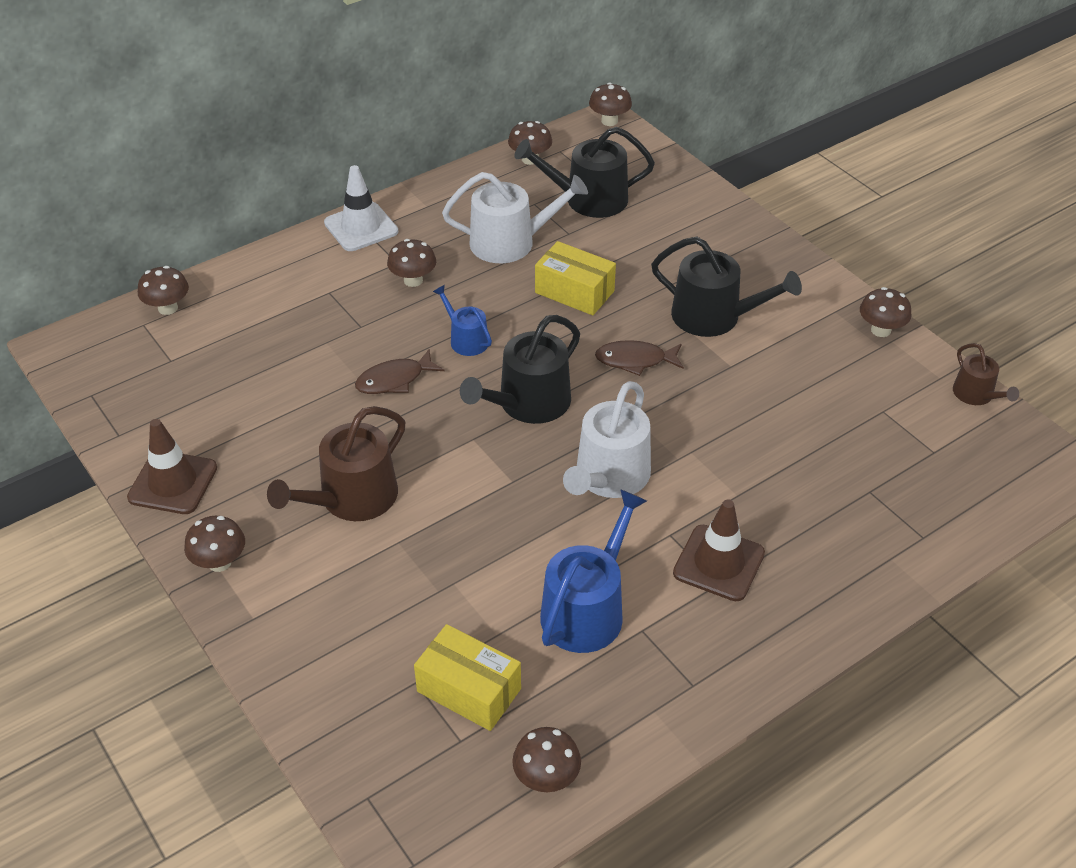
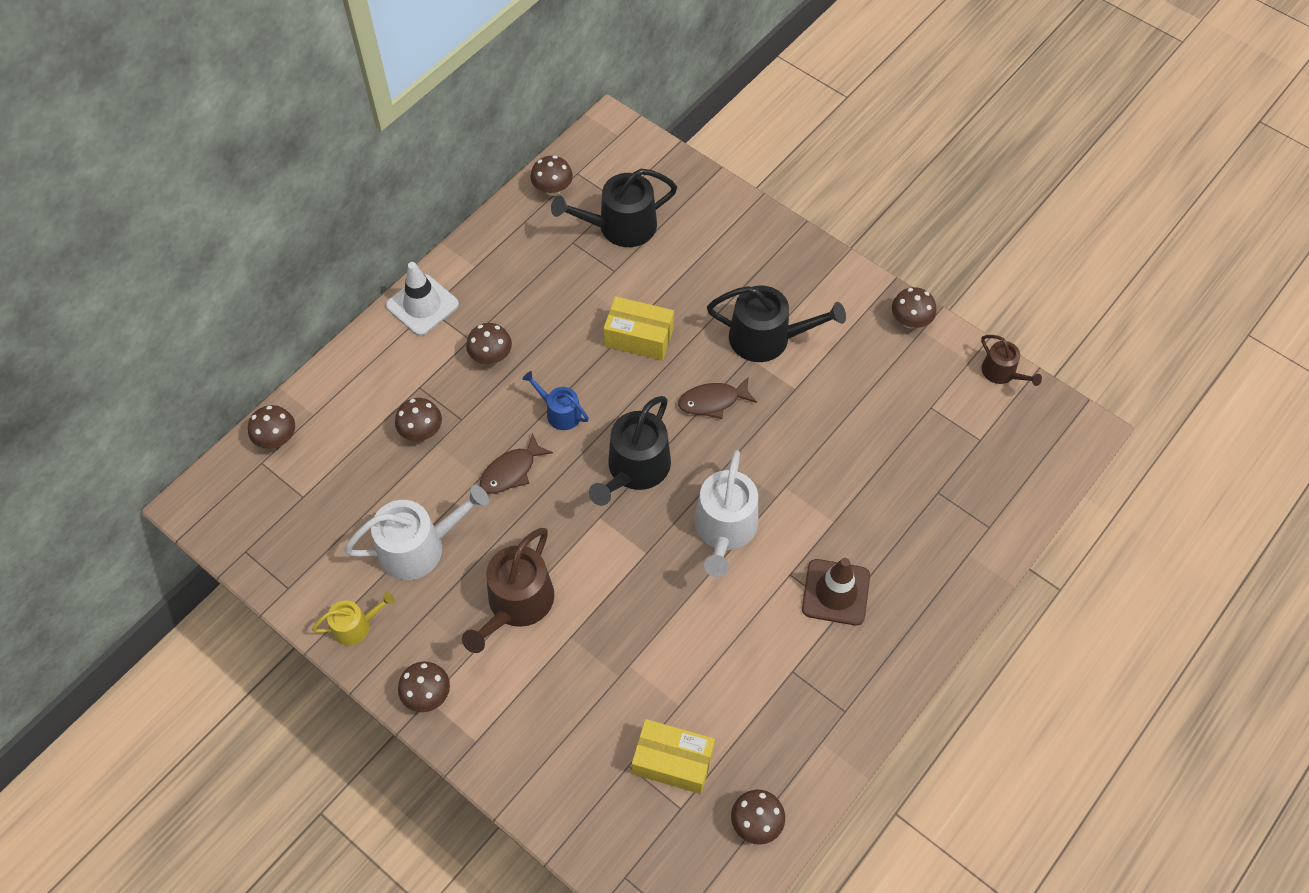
camera: 15 degrees left, 15 degrees up
(173, 483) = (356, 626): brown traffic cone -> yellow watering can
(511, 242) = (565, 293): white watering can -> white watering can (419, 546)
(587, 609) = (744, 662): blue watering can -> none
(609, 121) = (612, 126): brown mushroom -> brown mushroom (421, 431)

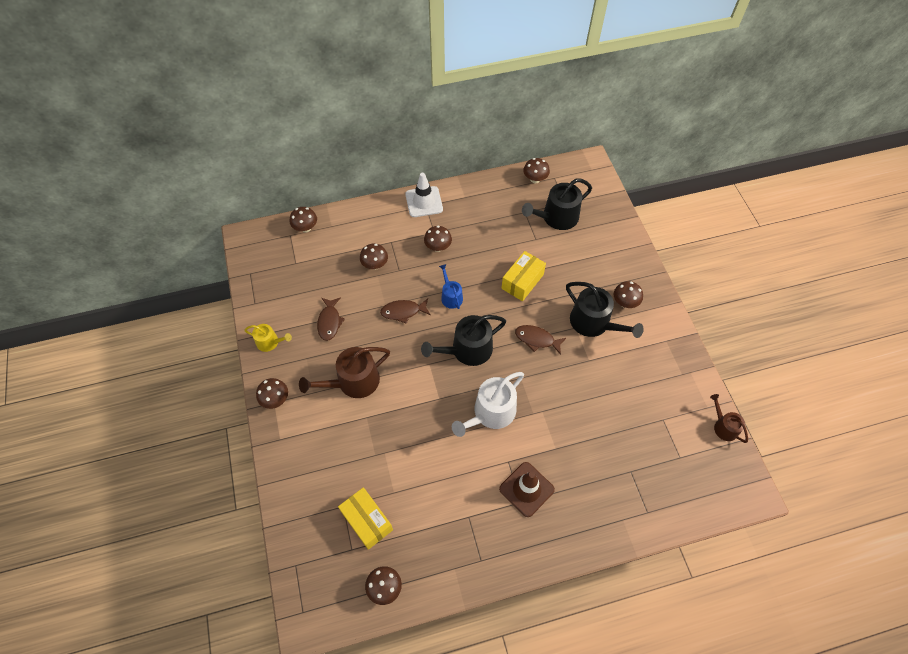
camera: 35 degrees right, 0 degrees up
(419, 546) = (329, 322): white watering can -> brown fish
(620, 226) = (556, 217): black watering can -> black watering can turned 45 degrees counterclockwise
(639, 337) = (522, 281): yellow box -> yellow box turned 75 degrees clockwise
(910, 321) = (687, 362): brown mushroom -> brown mushroom (625, 302)
(1002, 373) = (723, 426): brown watering can -> brown watering can turned 150 degrees clockwise

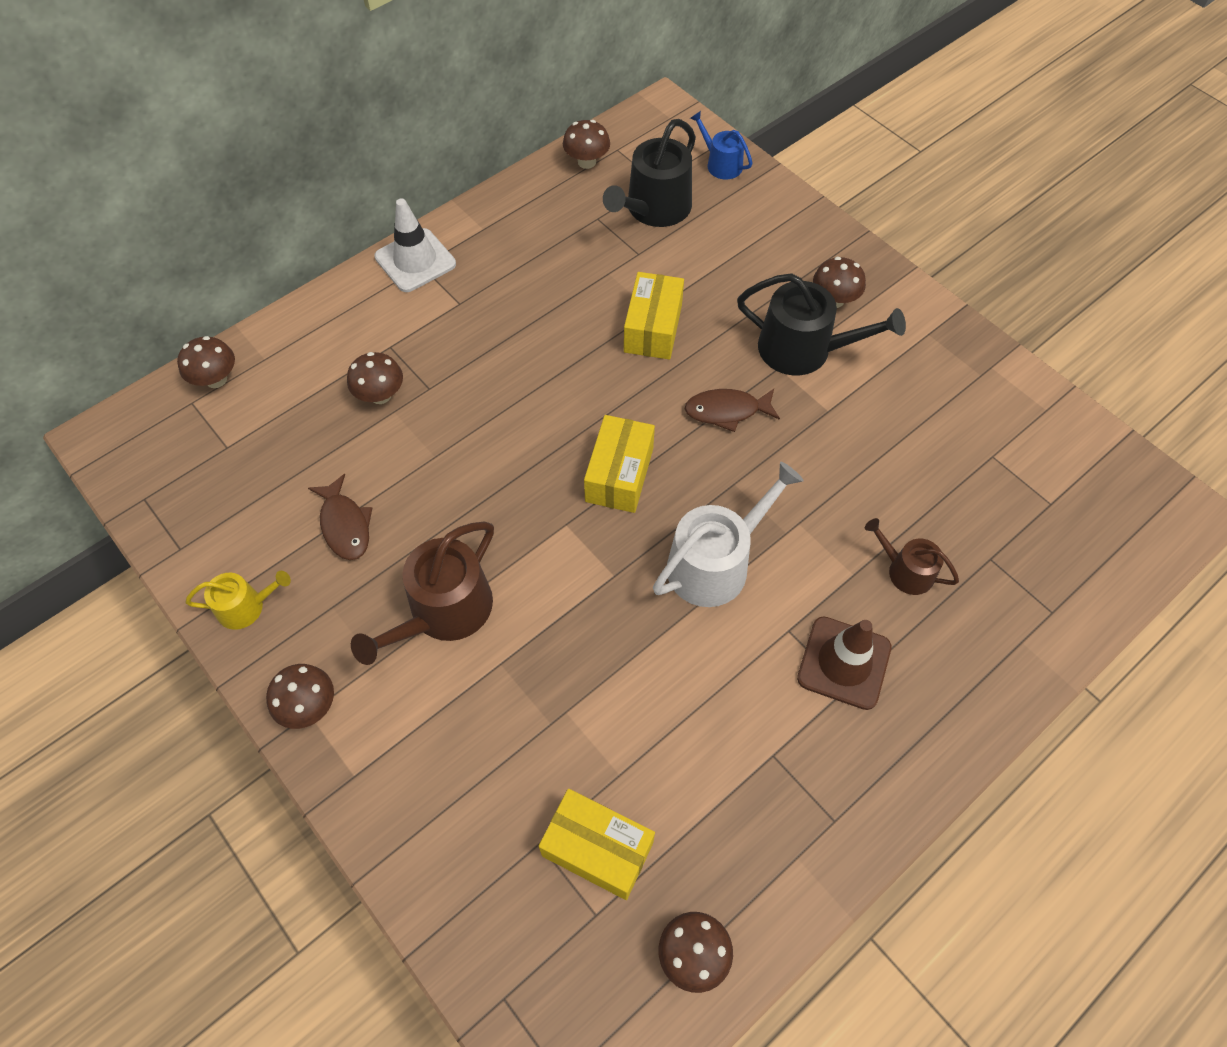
camera: 25 degrees left, 0 degrees up
(403, 312) = (473, 455): brown fish -> none
(438, 247) = (479, 325): brown mushroom -> none
(451, 296) = (544, 397): blue watering can -> blue watering can (720, 164)
(467, 350) = (619, 475): black watering can -> yellow box
(490, 413) = (715, 562): white watering can -> white watering can turned 150 degrees counterclockwise
(723, 426) = (1086, 429): brown watering can -> brown watering can (905, 570)

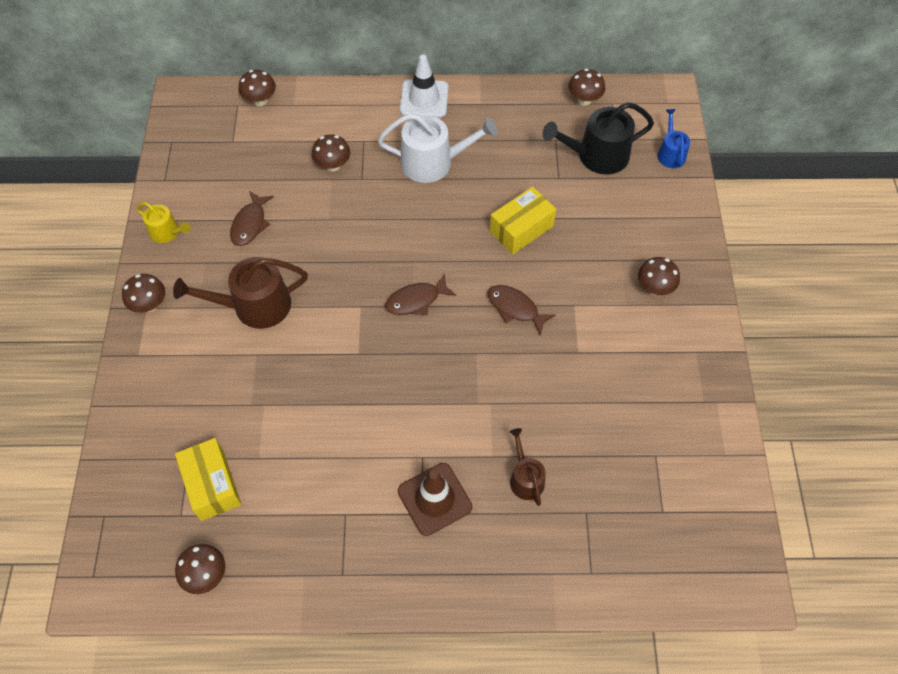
camera: 40 degrees right, 0 degrees up
(619, 475) = (416, 300): yellow box -> brown fish
(715, 562) = (420, 389): white watering can -> white watering can (433, 162)
(804, 350) = (601, 305): black watering can -> none

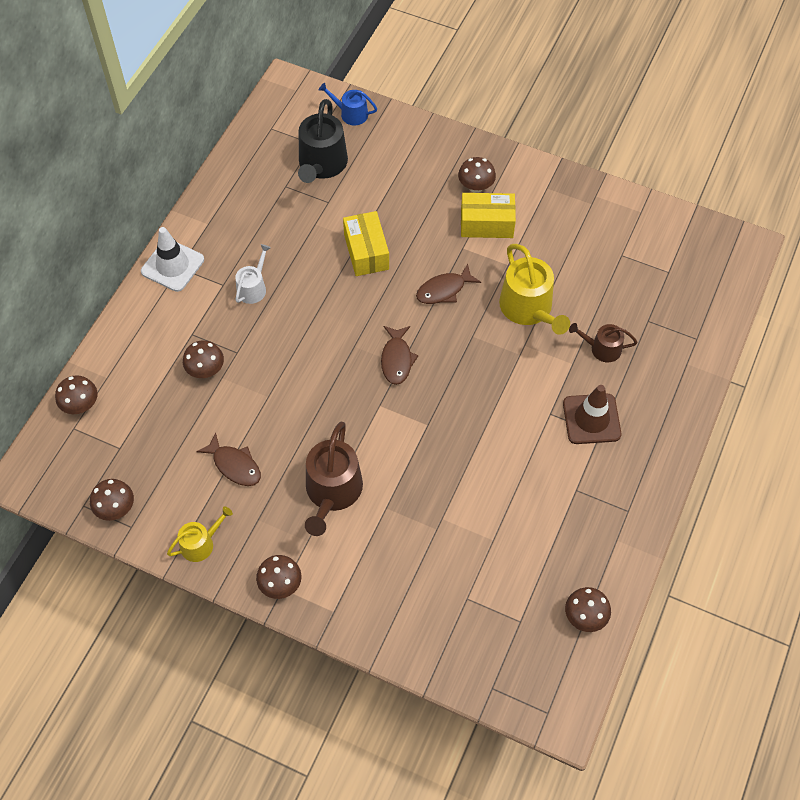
camera: 65 degrees left, 0 degrees up
(212, 485) = (502, 586): yellow box -> yellow box (486, 224)
(433, 162) = (253, 287): white watering can -> white watering can, size x0.56
(536, 391) = (529, 309): none -> yellow watering can
(584, 100) = (254, 146): brown mushroom -> brown mushroom (116, 508)

